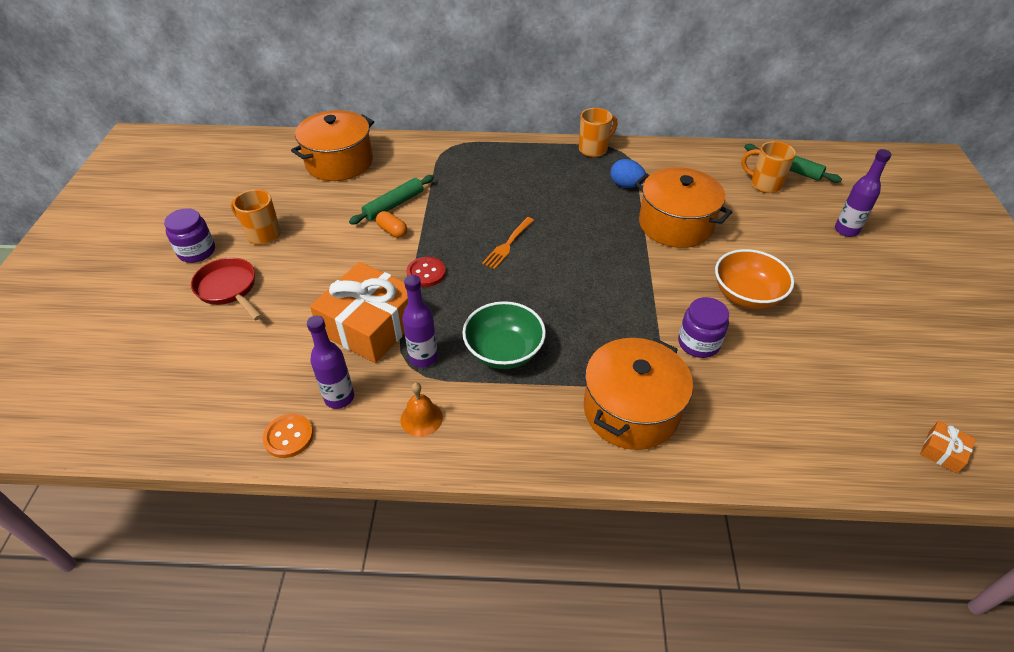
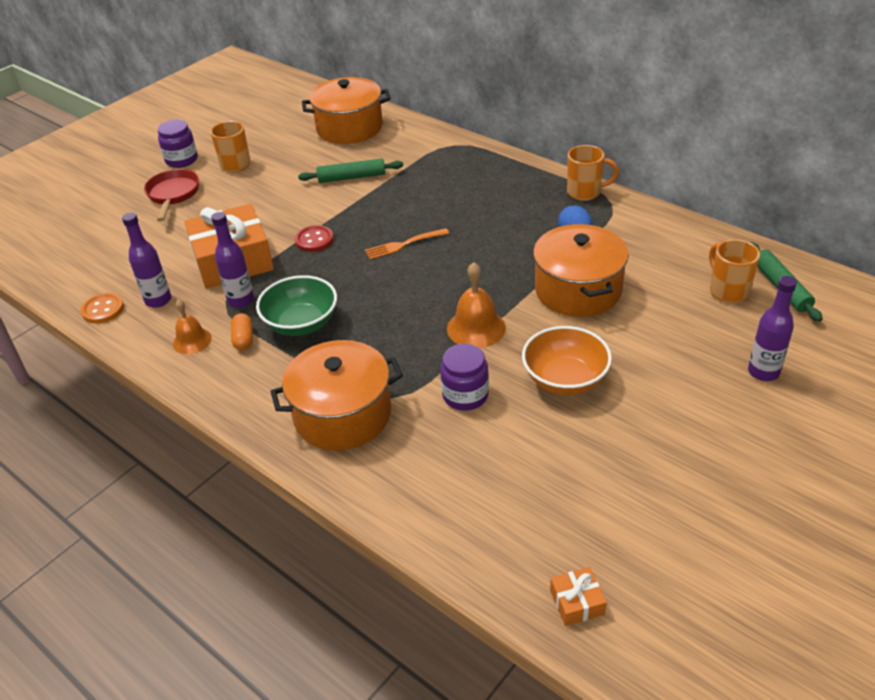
camera: 40 degrees right, 5 degrees down
(392, 231) = (327, 197): orange capsule -> orange capsule (243, 339)
(643, 286) = (476, 328): none -> orange bell

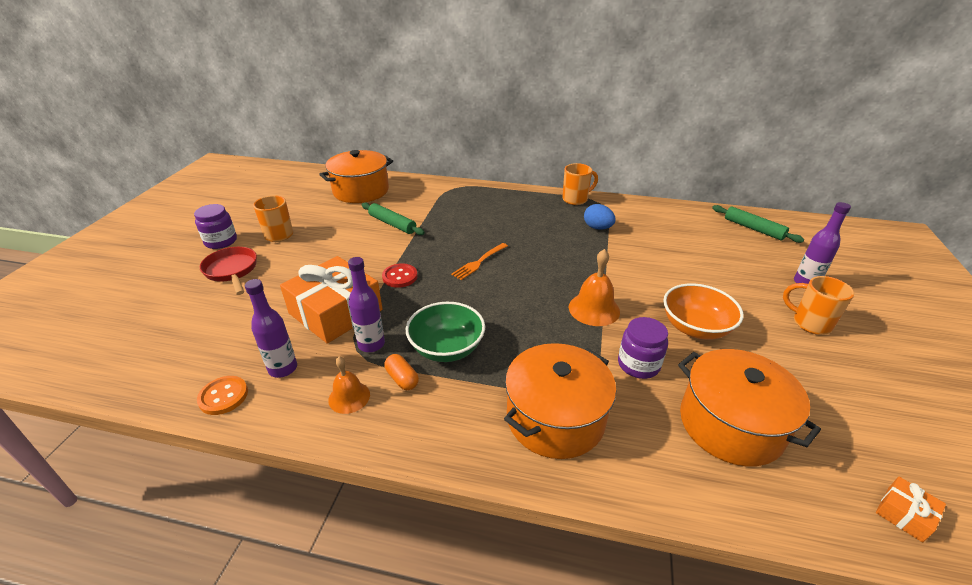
camera: 30 degrees left, 5 degrees down
(351, 177) = (392, 224): green rolling pin -> green rolling pin turned 75 degrees clockwise
(578, 290) = (636, 262): orange pot -> orange pot (730, 424)
(727, 291) = (727, 238): orange mug -> orange mug (810, 323)

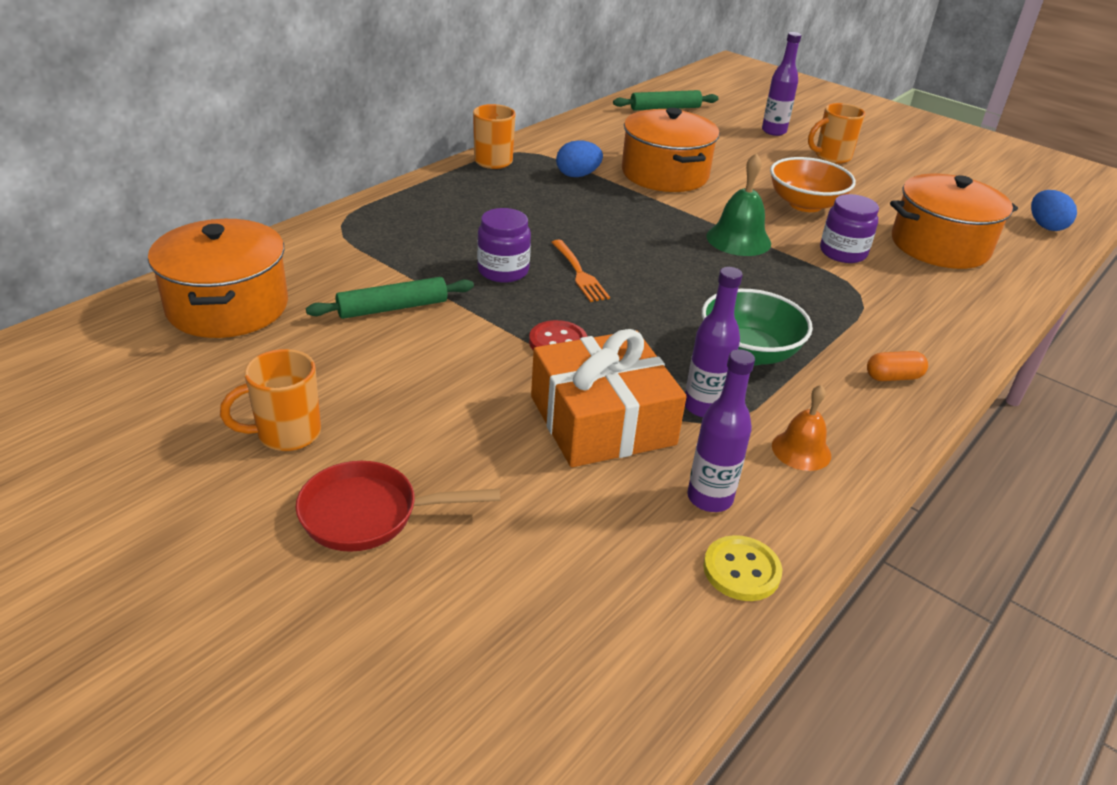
camera: 65 degrees left, 0 degrees up
(221, 241) = (224, 515): purple jar -> purple jar (503, 271)
(223, 396) = (741, 570): orange button -> yellow button
(402, 379) = (788, 400): orange capsule -> orange capsule (893, 377)
(555, 418) = (897, 323): orange pot -> orange pot (665, 174)
(594, 309) = (738, 239): orange bell -> green bell
(904, 514) = (1045, 226): orange gift -> blue egg

